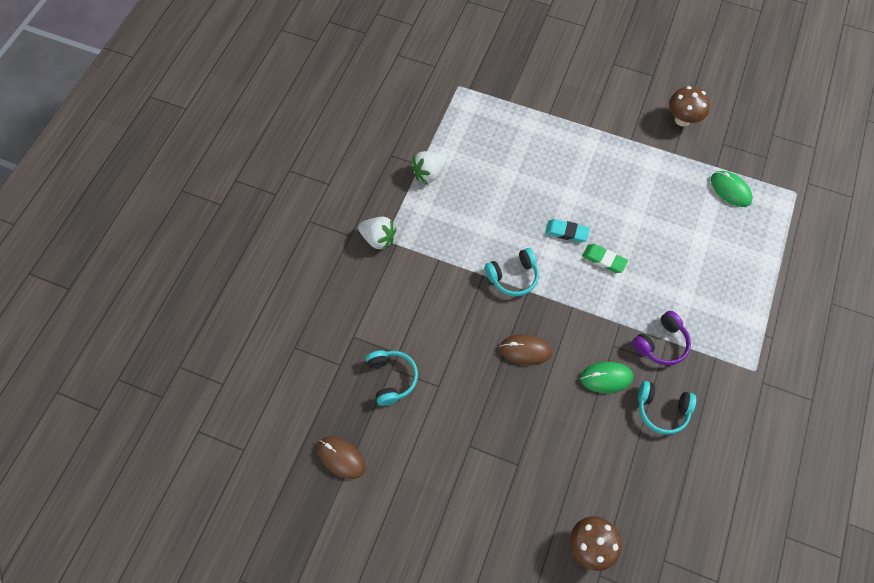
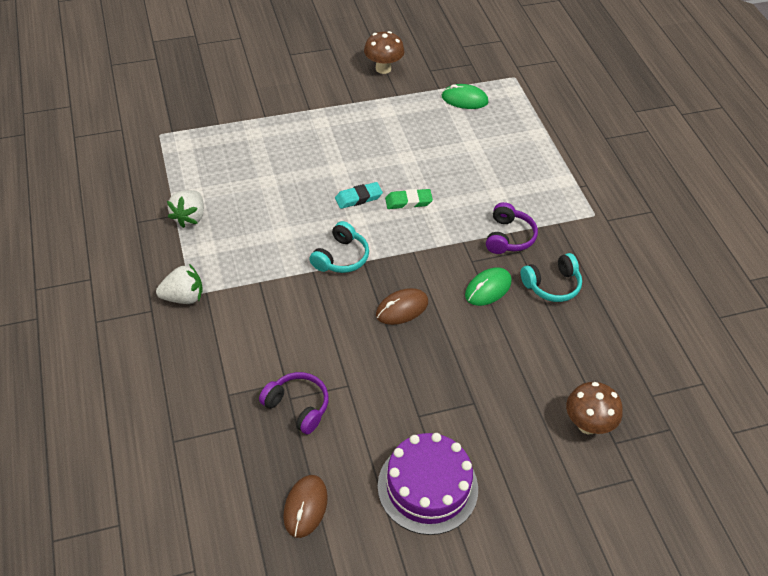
camera: 40 degrees left, 15 degrees down
(341, 457) = (305, 507): brown mouse -> brown mouse turned 75 degrees counterclockwise
(391, 378) = (297, 406): turquoise headphones -> purple headphones
(432, 505) = (427, 487): none -> purple cake

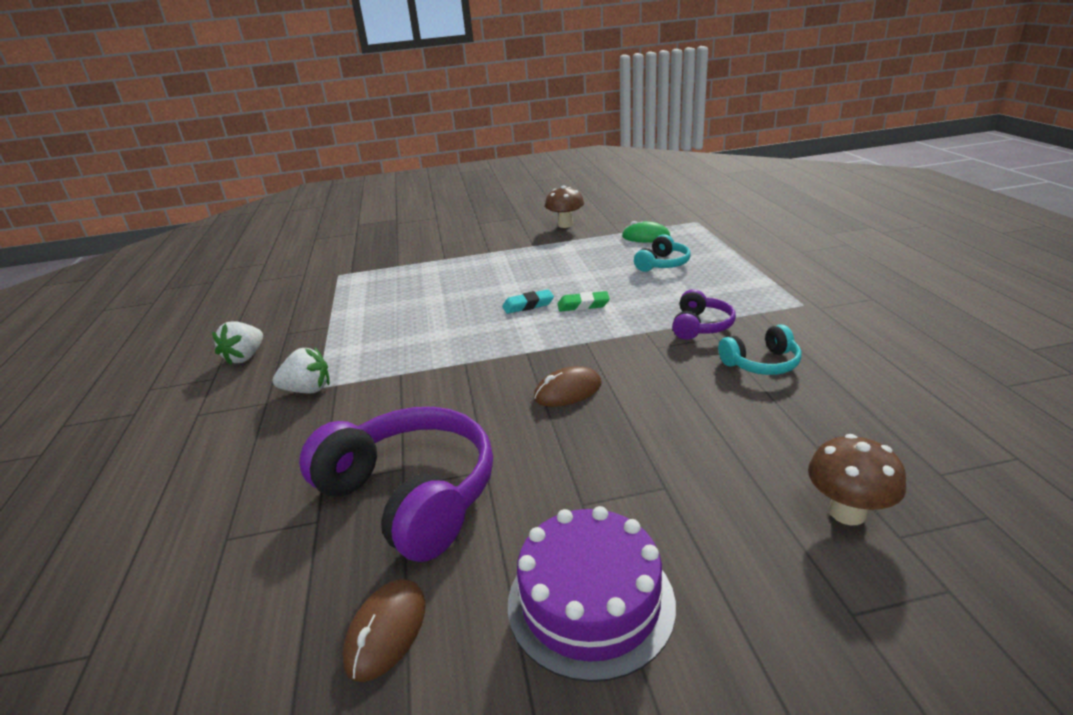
camera: 10 degrees right, 20 degrees down
(189, 217) = (343, 327): white strawberry -> white strawberry (245, 357)
(297, 406) = (411, 495): purple headphones -> purple headphones, size x1.96
(341, 257) = (500, 350): turquoise headphones -> turquoise headphones (662, 264)
(488, 288) = (678, 369): green mouse -> none

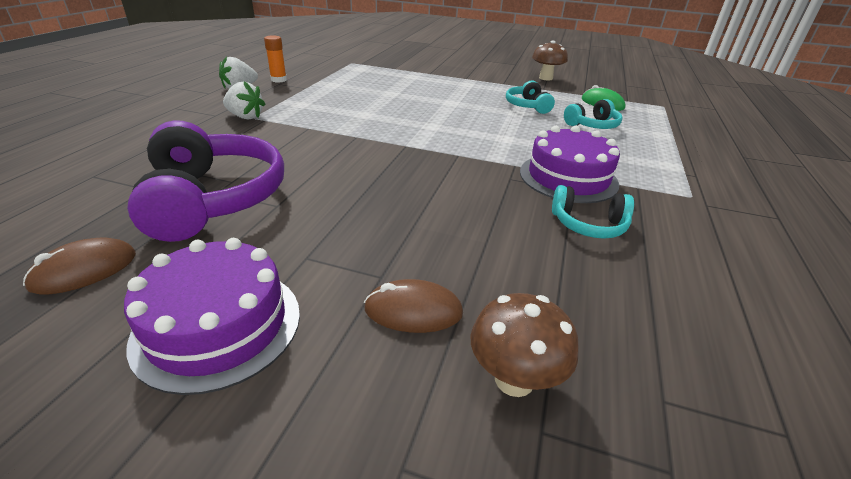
camera: 25 degrees right, 5 degrees up
(280, 328) = (279, 80): none -> orange glue stick
(528, 305) = (448, 118): turquoise eraser -> none
(568, 391) = (400, 180): brown mouse -> brown mouse (413, 311)
(583, 305) = (489, 131): green eraser -> none
(585, 264) = (527, 106): none -> turquoise headphones
(700, 326) = (568, 177): purple headphones -> purple cake

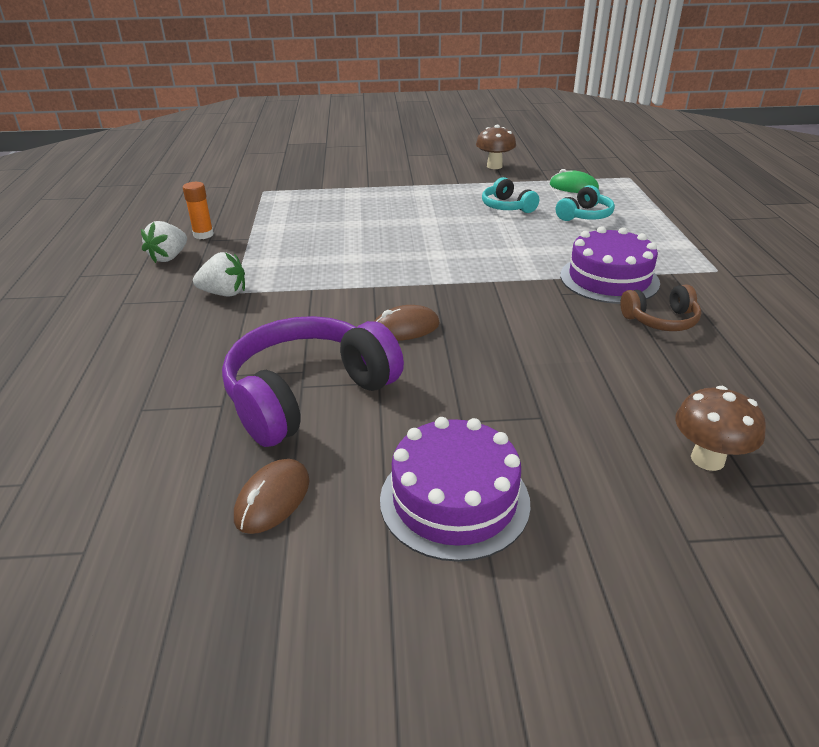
camera: 20 degrees left, 0 degrees up
(213, 199) = (308, 394): purple headphones -> purple headphones turned 90 degrees counterclockwise
(413, 311) = (593, 435): brown mouse -> brown mouse (405, 328)
(588, 225) = (660, 320): turquoise headphones -> brown headphones

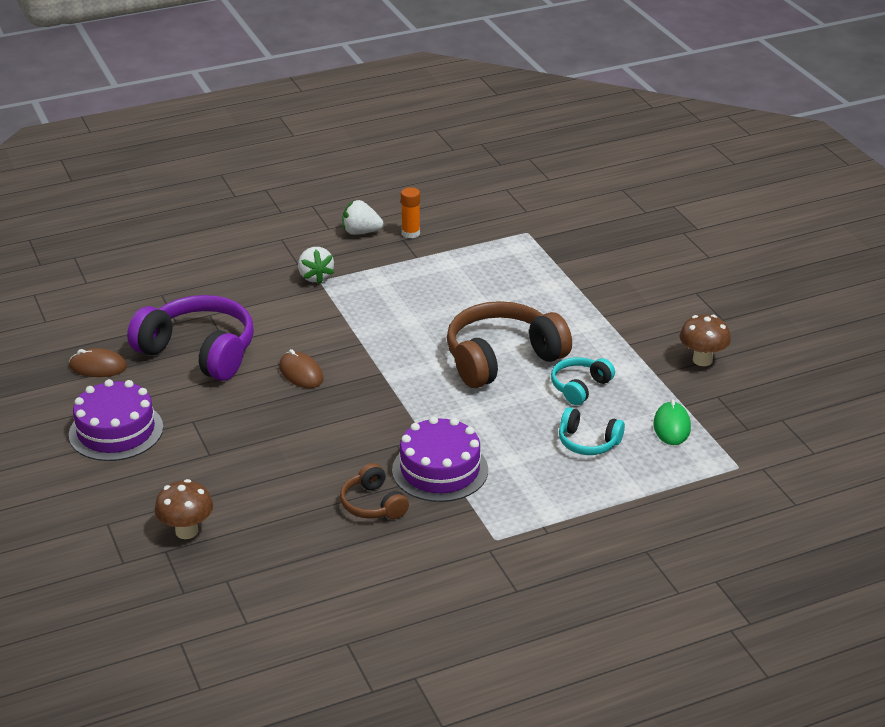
camera: 70 degrees right, 0 degrees up
(447, 228) = (502, 358): none -> brown headphones

